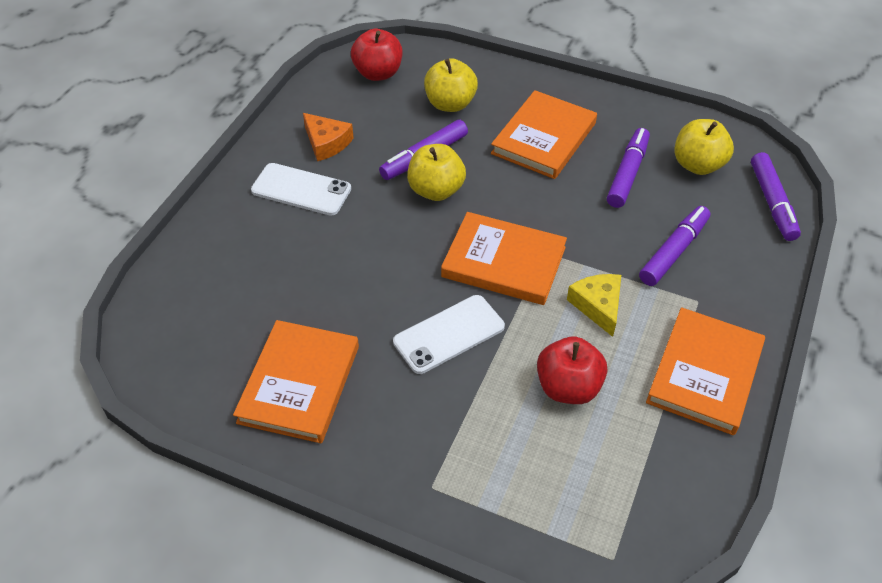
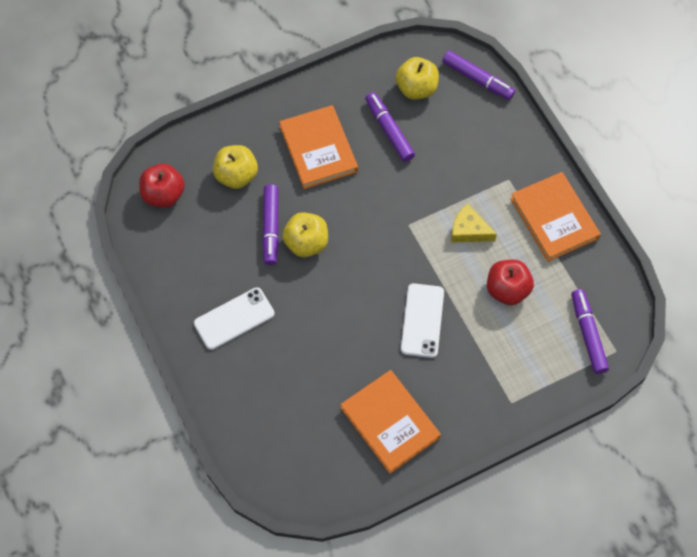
camera: 50 degrees left, 15 degrees up
(326, 143) = (204, 274): orange cheese -> none
(504, 262) = (396, 252): orange book -> none
(673, 251) = (466, 160): purple marker -> purple marker (587, 334)

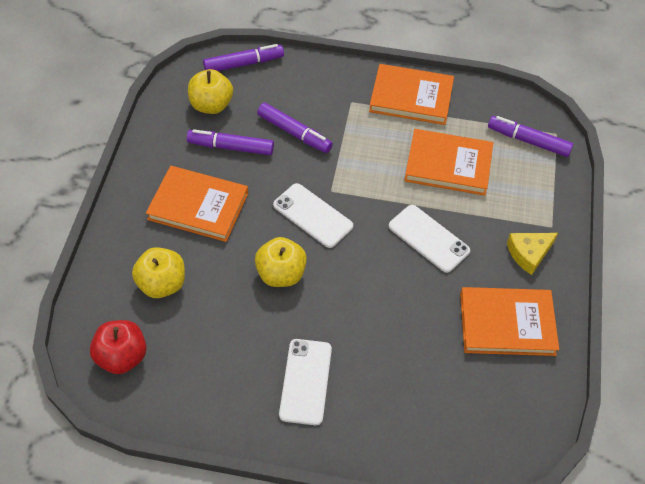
camera: 55 degrees left, 10 degrees down
(271, 227) = (240, 291): purple marker -> purple marker (294, 133)
(375, 228) = (313, 215): none -> white phone
(469, 230) = (373, 155): yellow cheese -> yellow cheese (529, 254)
(507, 290) = (448, 165): red apple -> orange book

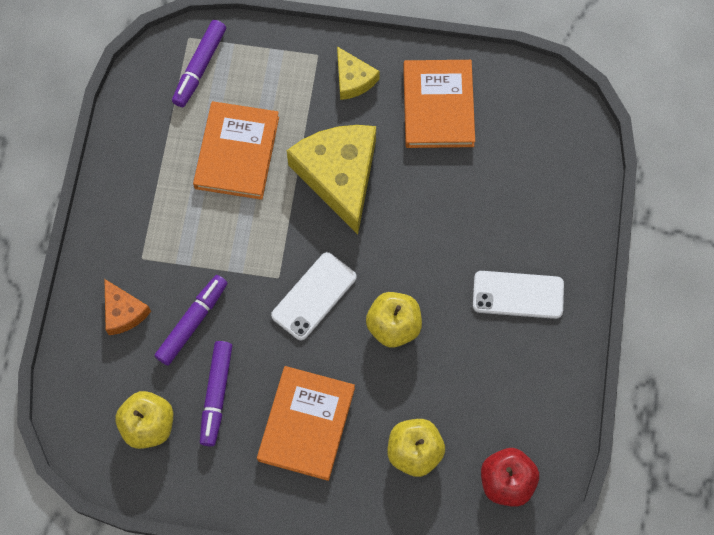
camera: 90 degrees left, 15 degrees up
(243, 64) = (76, 391): purple marker -> none
(306, 91) = (123, 312): none -> orange cheese
(411, 97) = (134, 190): orange book -> none
(428, 238) = (339, 176): white phone -> yellow cheese

